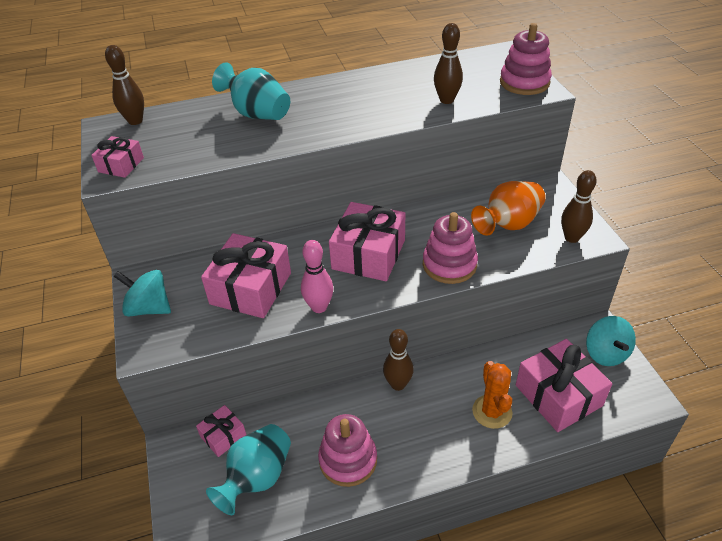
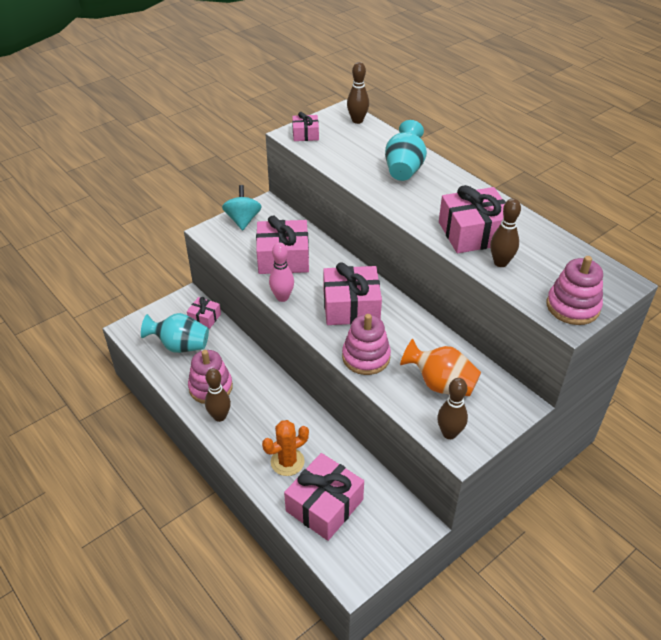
camera: 65 degrees right, 0 degrees up
(394, 102) = (473, 233): none -> pink gift
(398, 384) = (287, 396): brown bowling pin -> brown bowling pin (220, 416)
(605, 353) = (390, 534): turquoise spinning top -> none

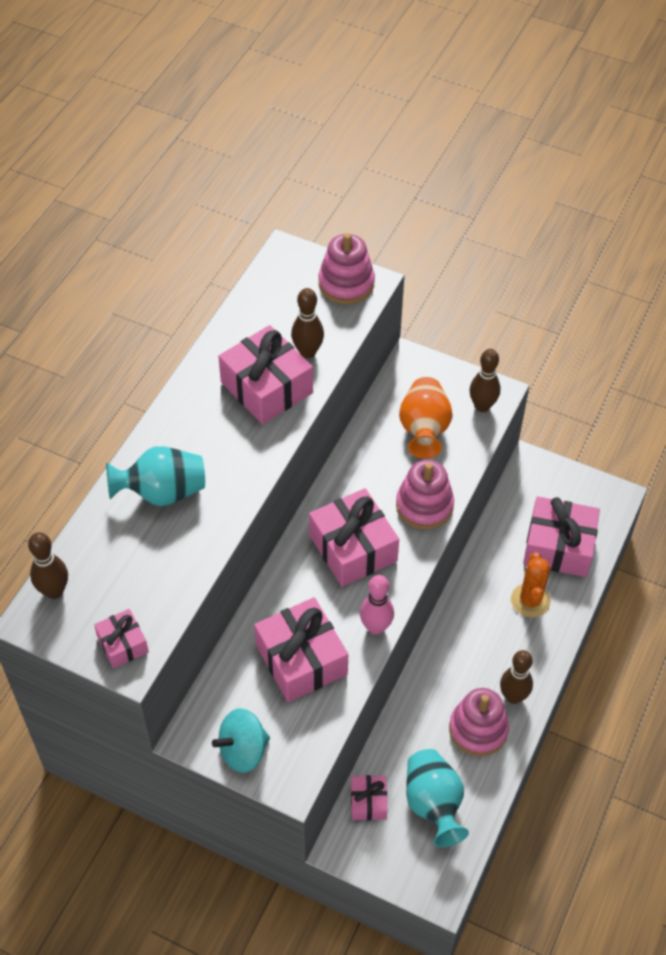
camera: 115 degrees left, 10 degrees up
(287, 462) = (530, 600): orange cactus -> orange cactus turned 60 degrees clockwise

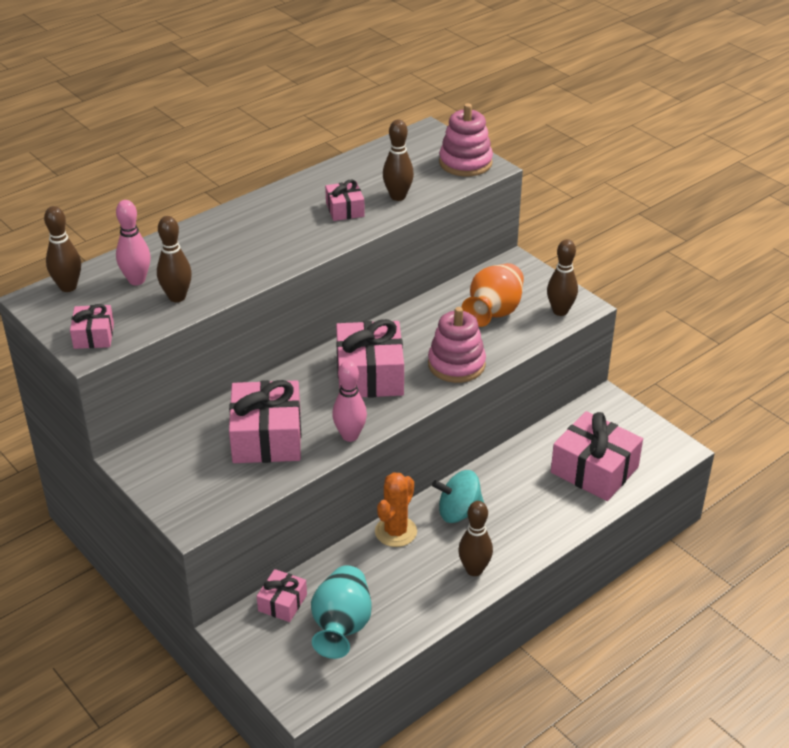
camera: 25 degrees right, 15 degrees down
(118, 556) = (136, 280): none -> pink bowling pin
(162, 492) = (205, 251): turquoise vase -> none
(173, 563) = (177, 297): none -> brown bowling pin
(243, 750) = (169, 484): turquoise spinning top -> turquoise spinning top (459, 512)
(266, 387) = (345, 209): pink gift -> pink gift, size x0.53
(478, 729) = (423, 583): pink stacking toy -> none
(530, 600) = (539, 502): orange cactus -> orange cactus (396, 532)

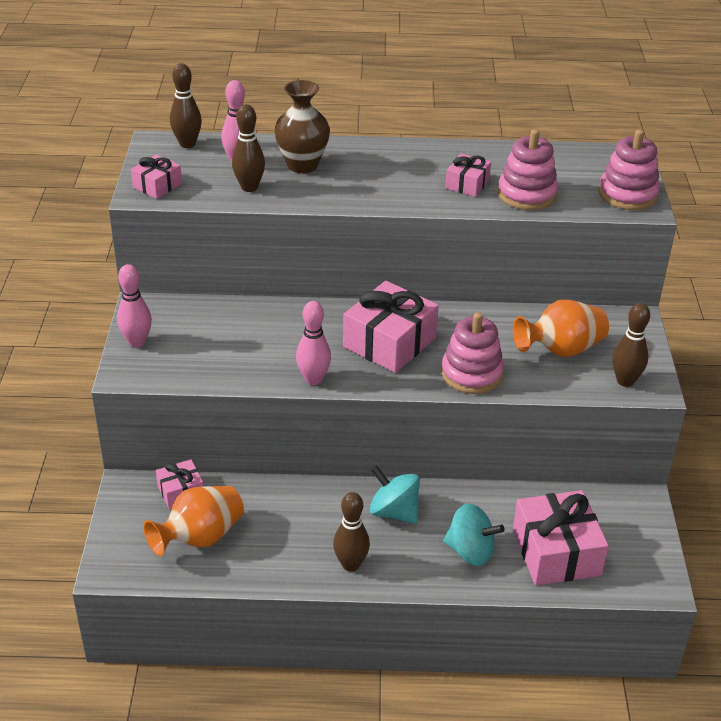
camera: 40 degrees right, 0 degrees up
(168, 491) = (137, 342): none -> pink bowling pin
(195, 257) = (302, 165): none -> brown vase
(267, 437) = (252, 344): pink gift -> none
(342, 626) = (200, 537): turquoise vase -> orange vase
(396, 532) = (326, 494): orange cactus -> none
(398, 196) = (527, 194): brown bowling pin -> pink stacking toy
(541, 506) = (470, 551): none -> turquoise spinning top

